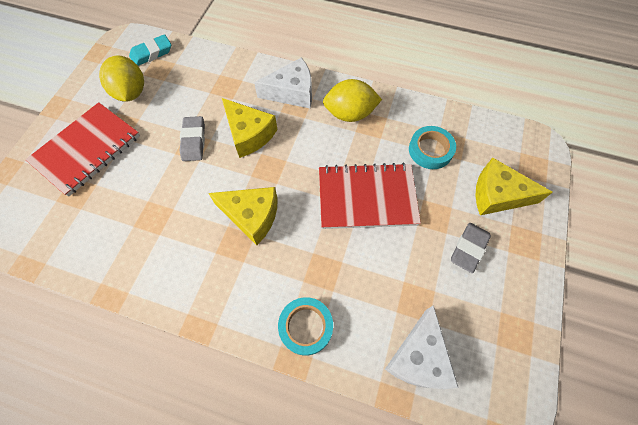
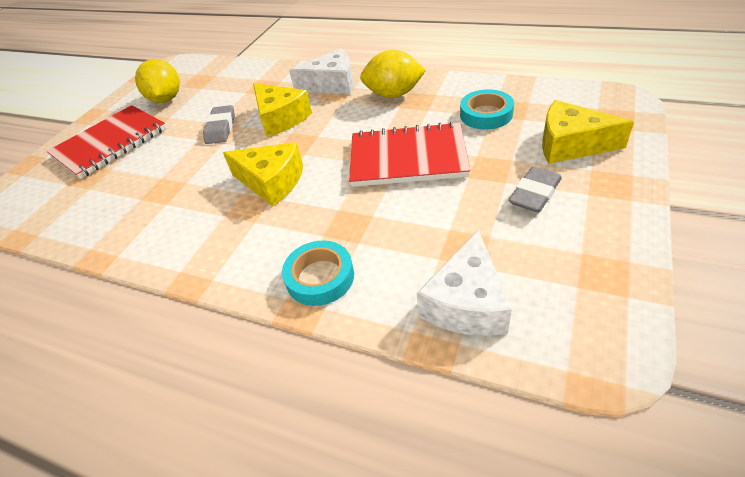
camera: 10 degrees right, 20 degrees down
(152, 53) = (194, 71): turquoise eraser -> none

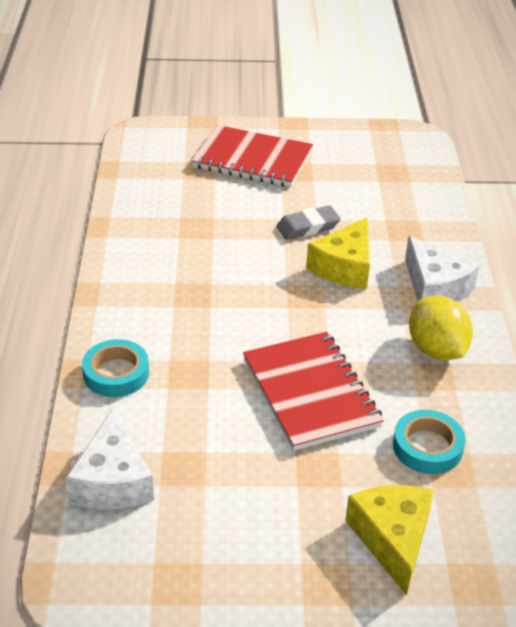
camera: 60 degrees right, 5 degrees down
(166, 99) = (344, 164): yellow lemon -> none
(271, 182) = (233, 298): yellow cheese -> none
(466, 302) = (112, 481): white cheese -> white cheese turned 90 degrees counterclockwise
(534, 194) = (284, 513): grey eraser -> none

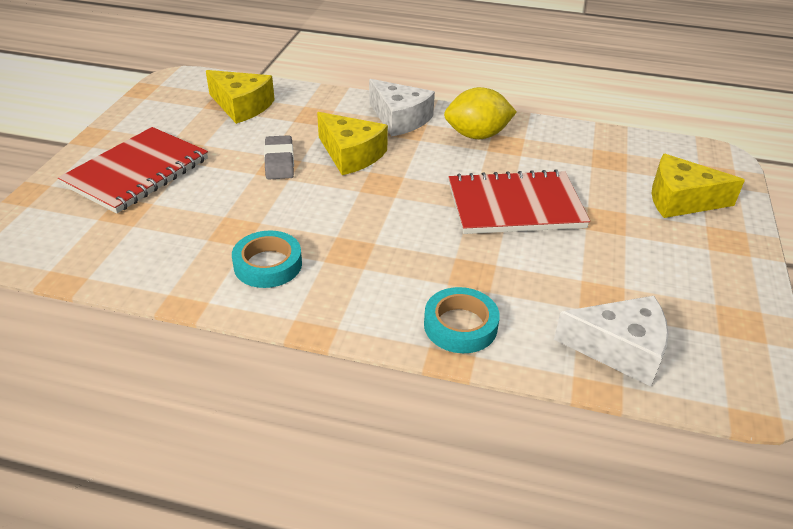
camera: 75 degrees left, 0 degrees up
(391, 183) = (242, 106): none -> yellow cheese
(427, 447) = (586, 164): turquoise tape -> turquoise tape (268, 264)
(434, 287) = (399, 119): white cheese -> white cheese turned 60 degrees clockwise

